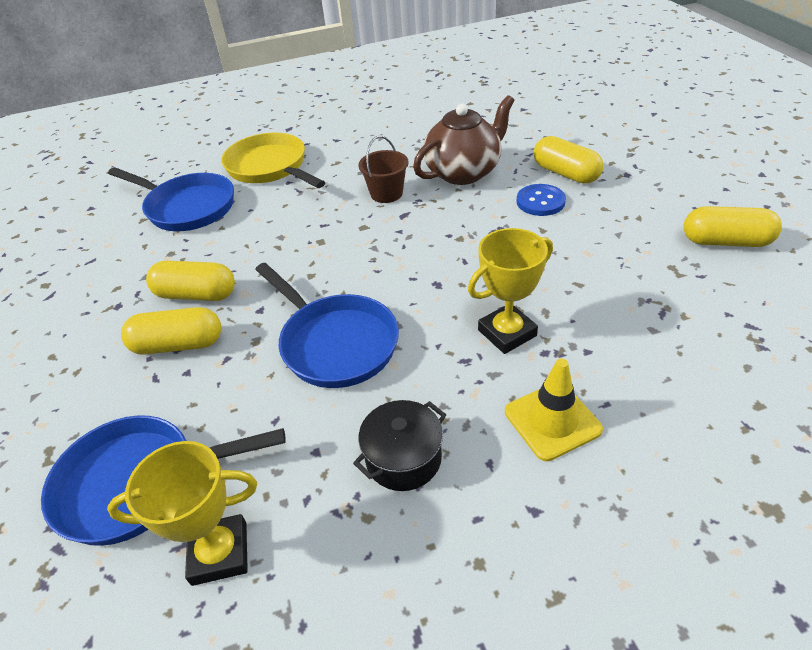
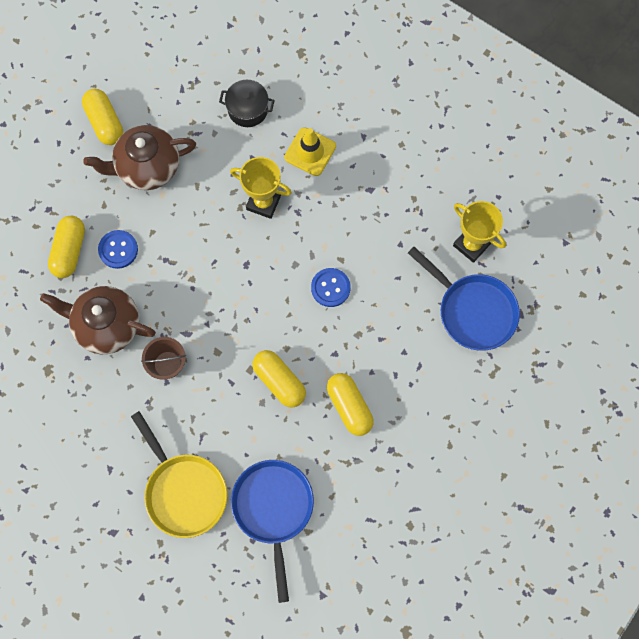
camera: 130 degrees left, 30 degrees up
(178, 345) = (391, 376): yellow capsule -> yellow capsule (279, 381)
(270, 167) = (183, 491): yellow pan -> yellow pan turned 45 degrees counterclockwise
(335, 343) = (330, 288): blue pan -> blue button
(403, 458) = (376, 203): black pot -> black pot (248, 109)
(635, 253) = (147, 167): none -> brown teapot

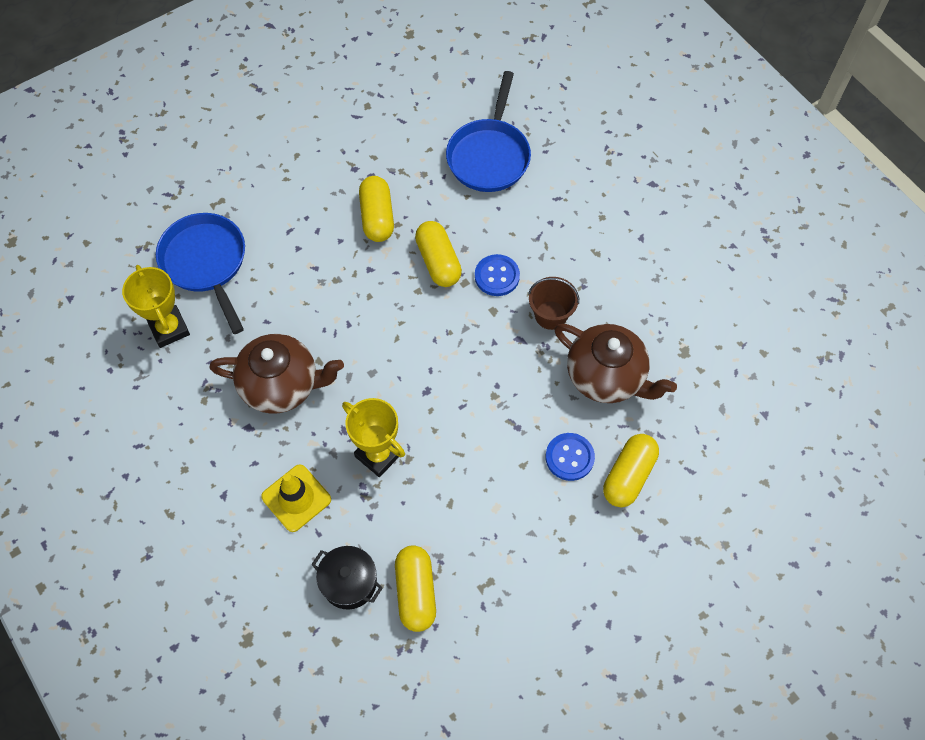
camera: 160 degrees left, 10 degrees down
(105, 122) = (540, 631): yellow capsule -> yellow capsule (415, 592)
(147, 167) = (503, 549): brown teapot -> brown teapot (281, 385)
(183, 491) = (572, 196): yellow pan -> none
(330, 288) = (344, 335): blue button -> blue button (497, 276)

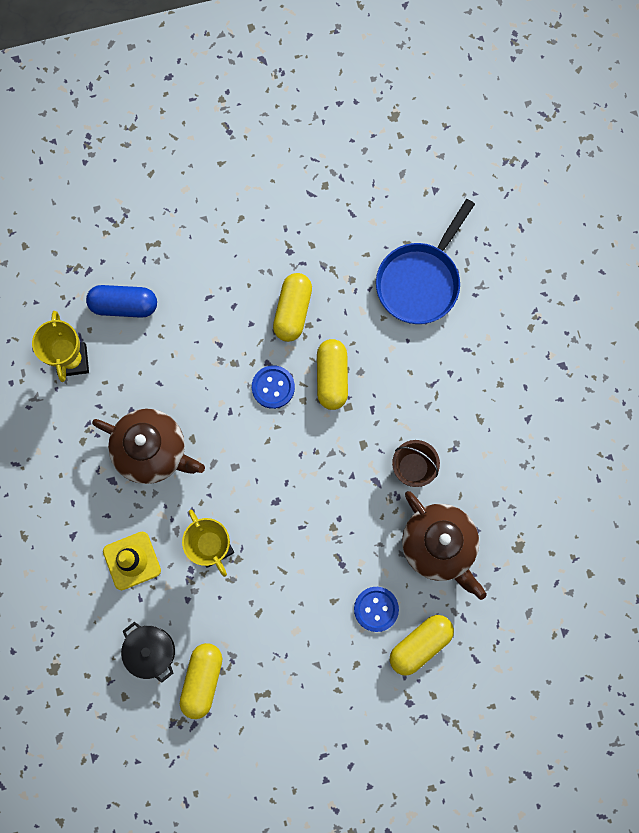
camera: 20 degrees right, 15 degrees up
(206, 263) = (124, 305): blue pan -> blue capsule
(497, 276) = (379, 411): blue button -> blue button (273, 387)

